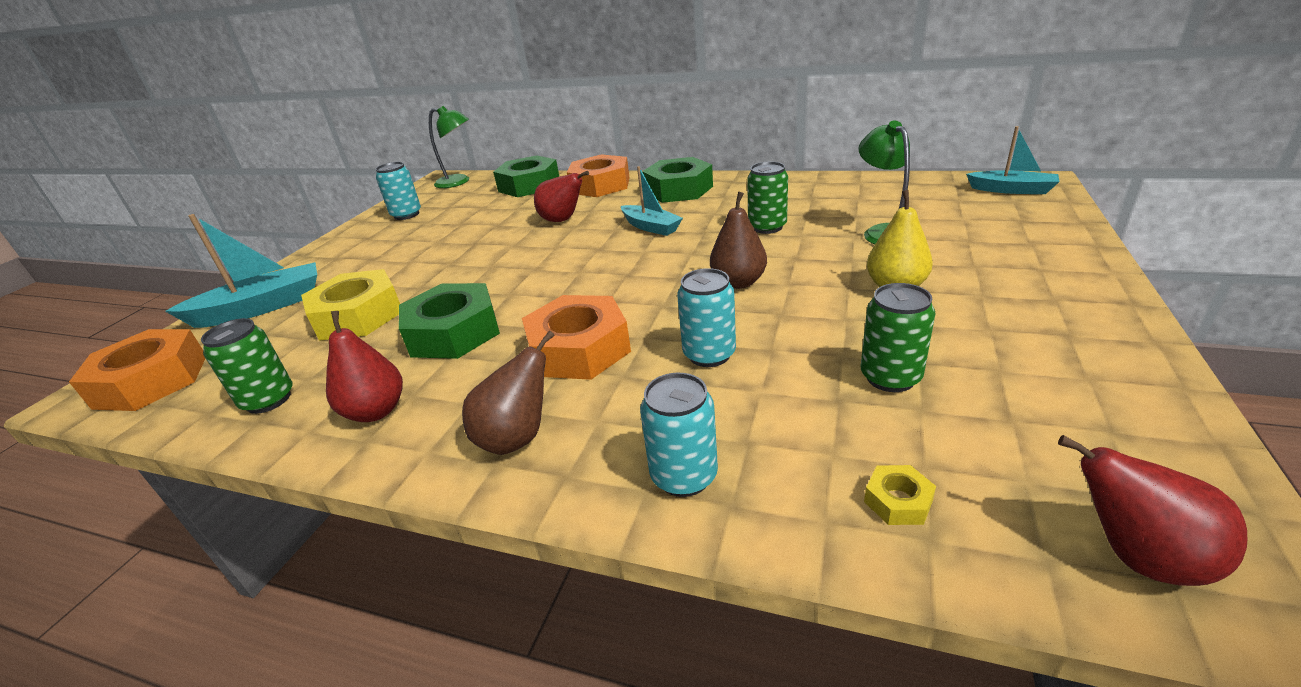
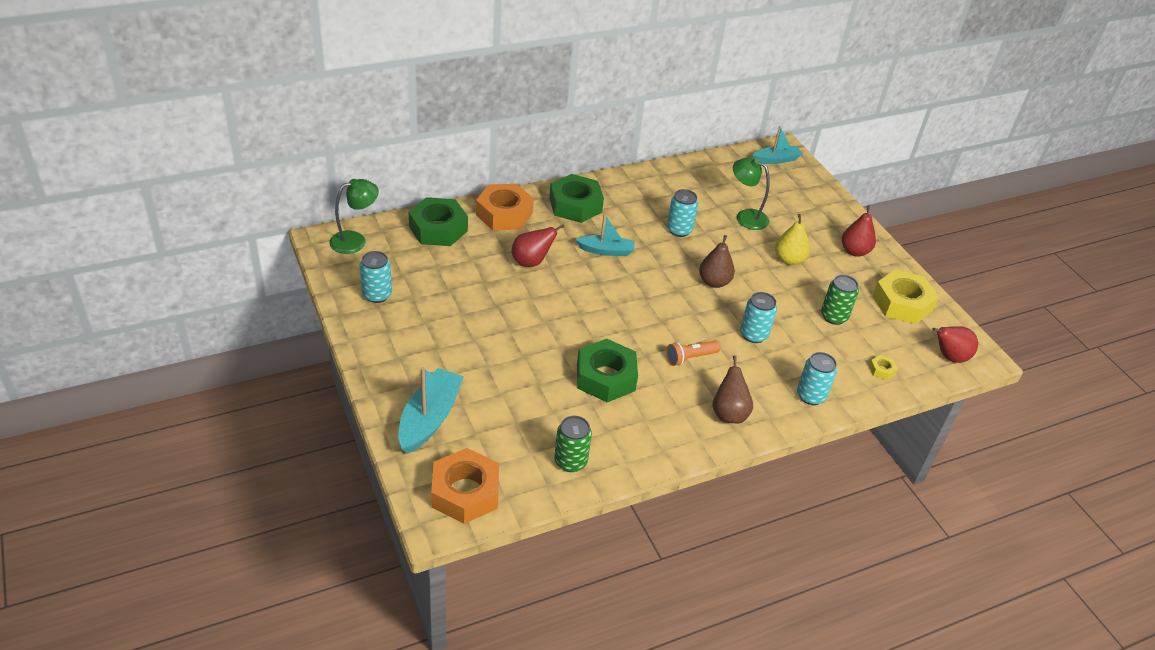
camera: 50 degrees left, 10 degrees up
(358, 316) = (521, 393): yellow nut -> yellow nut (902, 303)
(376, 411) = (643, 436): red pear -> red pear (854, 251)
(579, 349) = (690, 358): orange nut -> orange flashlight
(767, 227) = (679, 230): green can -> turquoise can

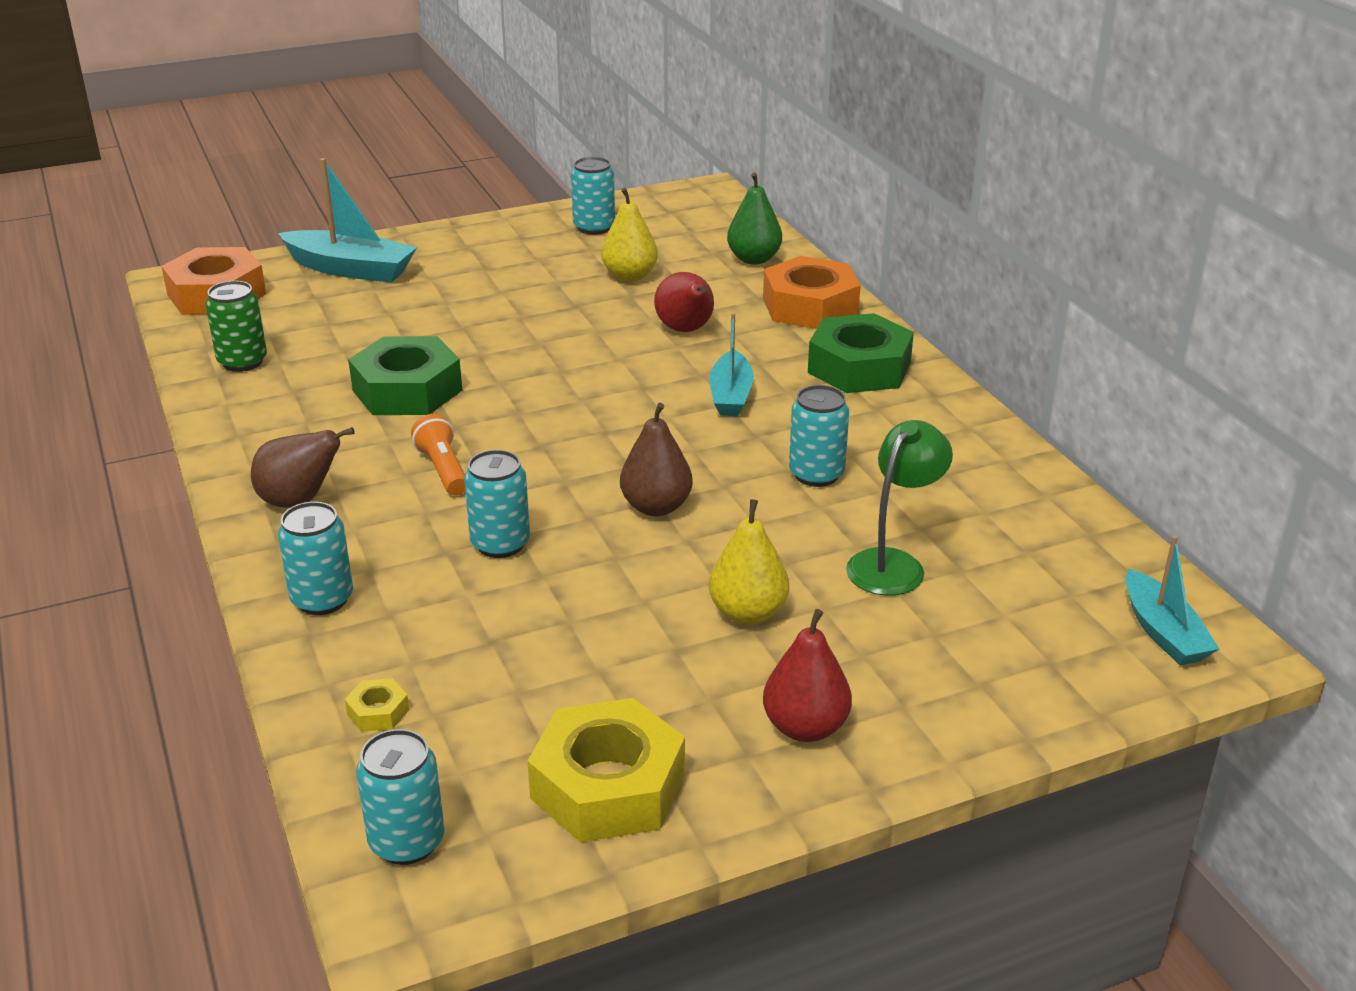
camera: 95 degrees right, 10 degrees down
(355, 240) = (710, 208): green lamp -> none
(438, 229) = (754, 259): green nut -> green pear
(457, 281) = (629, 276): none -> yellow pear
(834, 317) = (555, 660): green can -> none
(949, 357) = (407, 842): red pear -> turquoise can

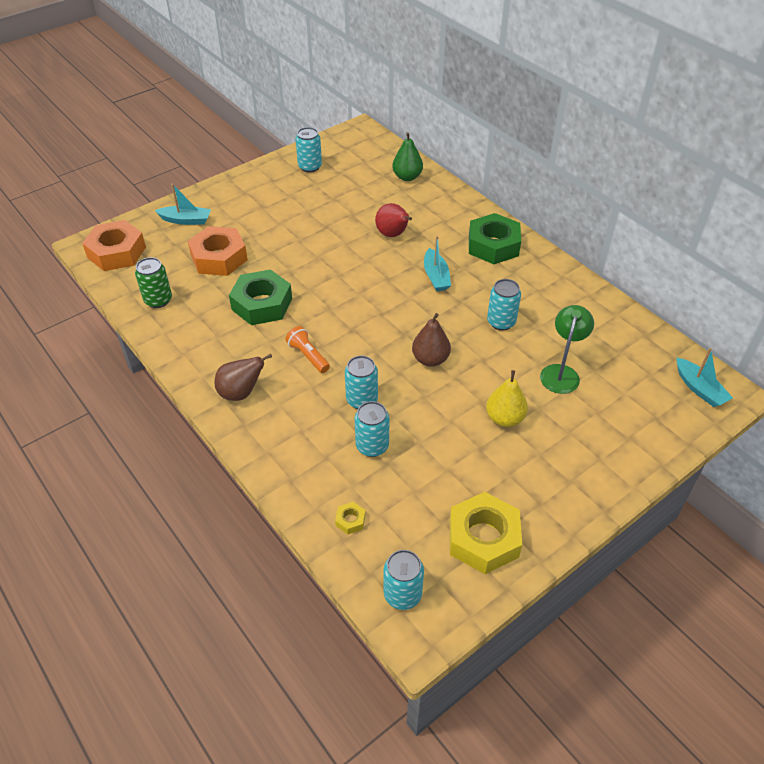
camera: 15 degrees left, 15 degrees up
(322, 599) = (286, 456): turquoise can -> turquoise can (372, 446)
(351, 269) = (186, 220): turquoise boat -> turquoise boat, size x0.65
(629, 276) = (346, 200): yellow pear -> none
(805, 728) = (560, 482): red pear -> none
(810, 306) = (450, 206): orange nut -> orange nut (219, 258)

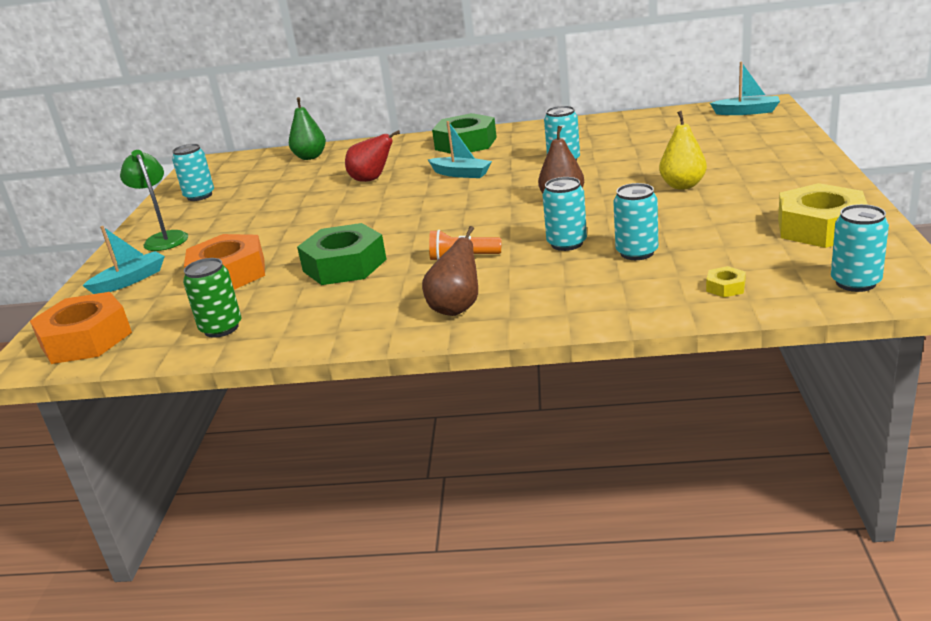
camera: 45 degrees left, 20 degrees down
(561, 372) = (660, 152): green lamp -> green lamp (164, 238)

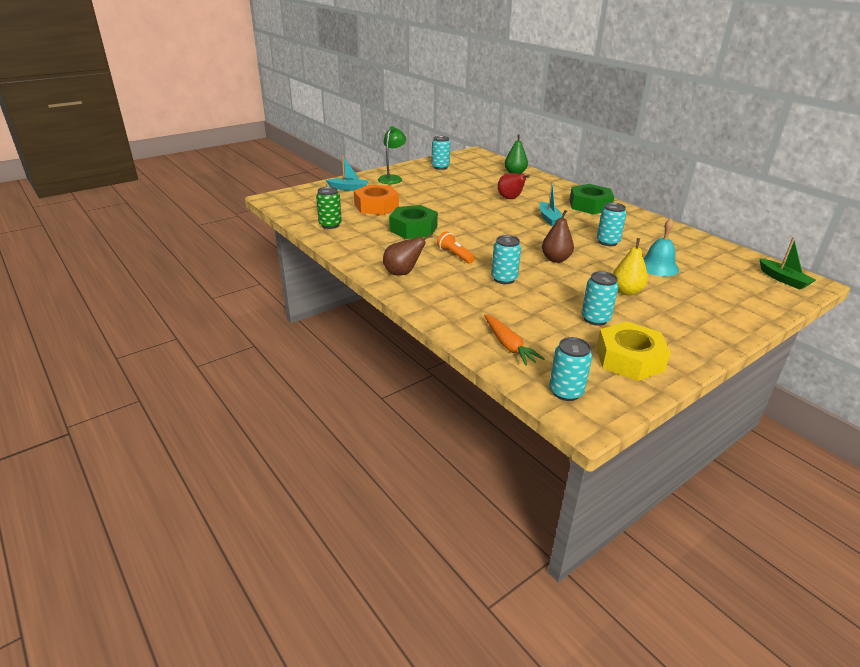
camera: 45 degrees right, 5 degrees up
(86, 339) = (296, 202): orange nut -> none
(637, 252) = (518, 304): turquoise can -> turquoise can (595, 319)
(651, 154) = (658, 267): none -> turquoise bell
(725, 287) = (508, 345): yellow nut -> orange carrot
(747, 112) = (783, 279): turquoise boat -> green boat

